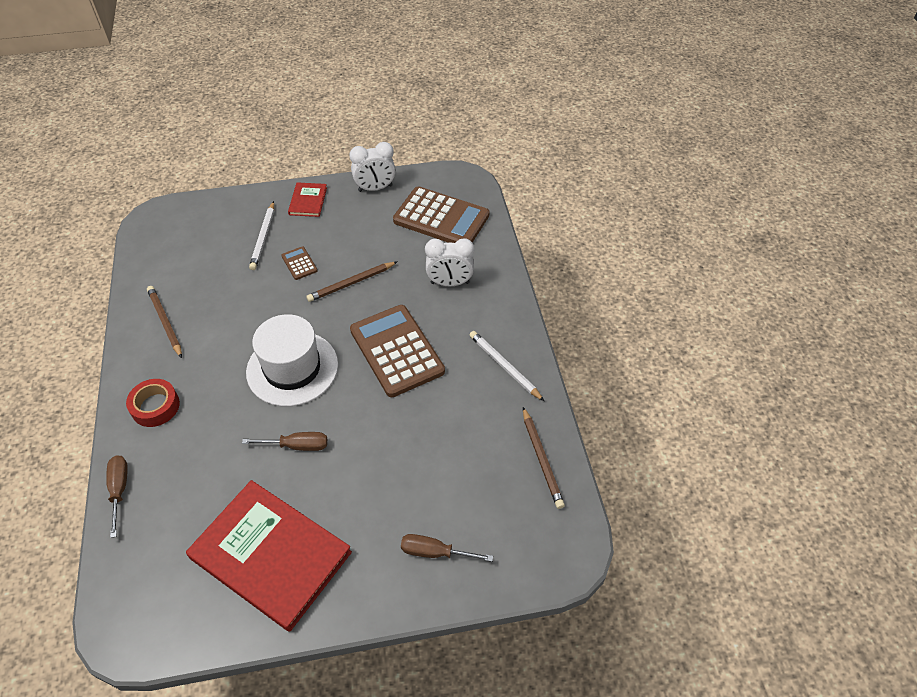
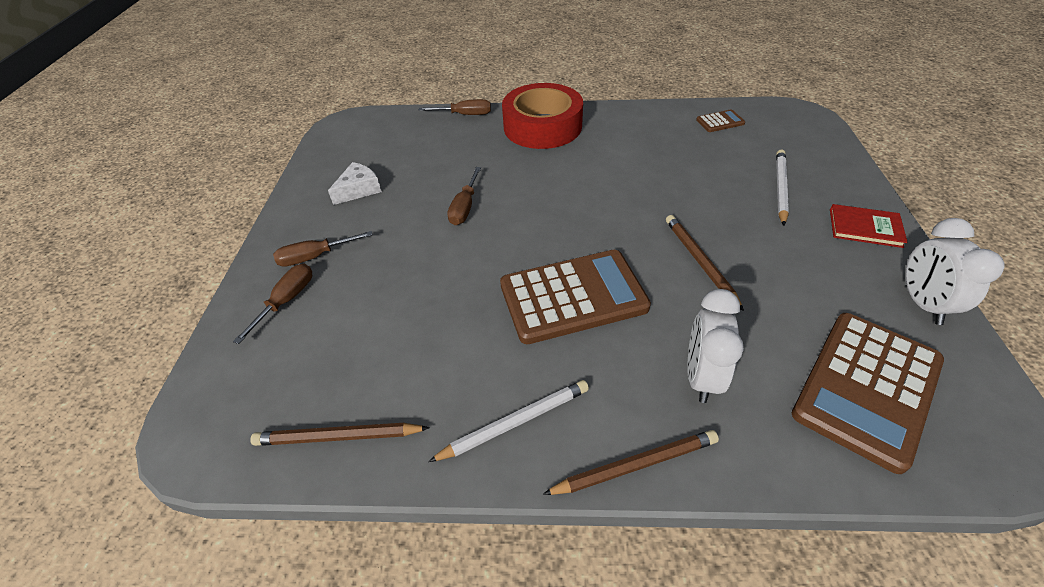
camera: 105 degrees right, 5 degrees down
(155, 406) = (542, 126): red tape -> red tape, size x1.81
(165, 322) = (644, 127): brown pencil -> brown pencil (635, 465)
(263, 237) = (780, 188): white pencil -> white pencil turned 90 degrees clockwise
(271, 555) = (359, 189): red book -> white cheese
(292, 368) = (566, 206): white hat -> none
(299, 263) = (735, 216): brown calculator -> brown calculator (720, 122)
(377, 553) = (315, 256): none -> brown screwdriver

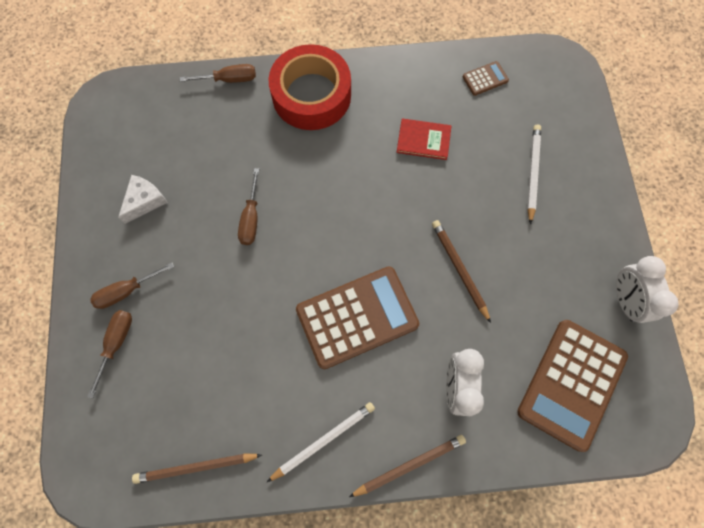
camera: 10 degrees left, 25 degrees up
(865, 228) = (596, 219): red book -> red book (423, 140)

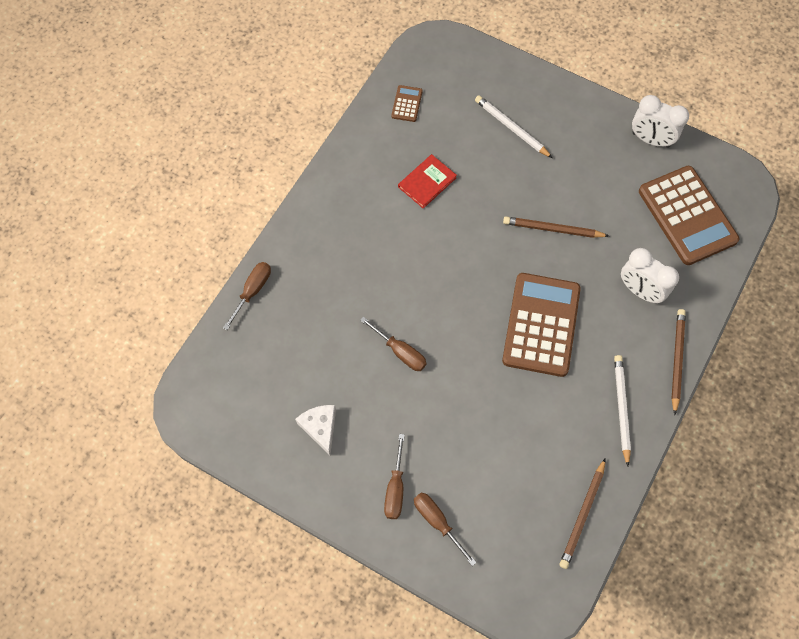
camera: 55 degrees left, 5 degrees down
(311, 95) = (320, 237): red tape -> none

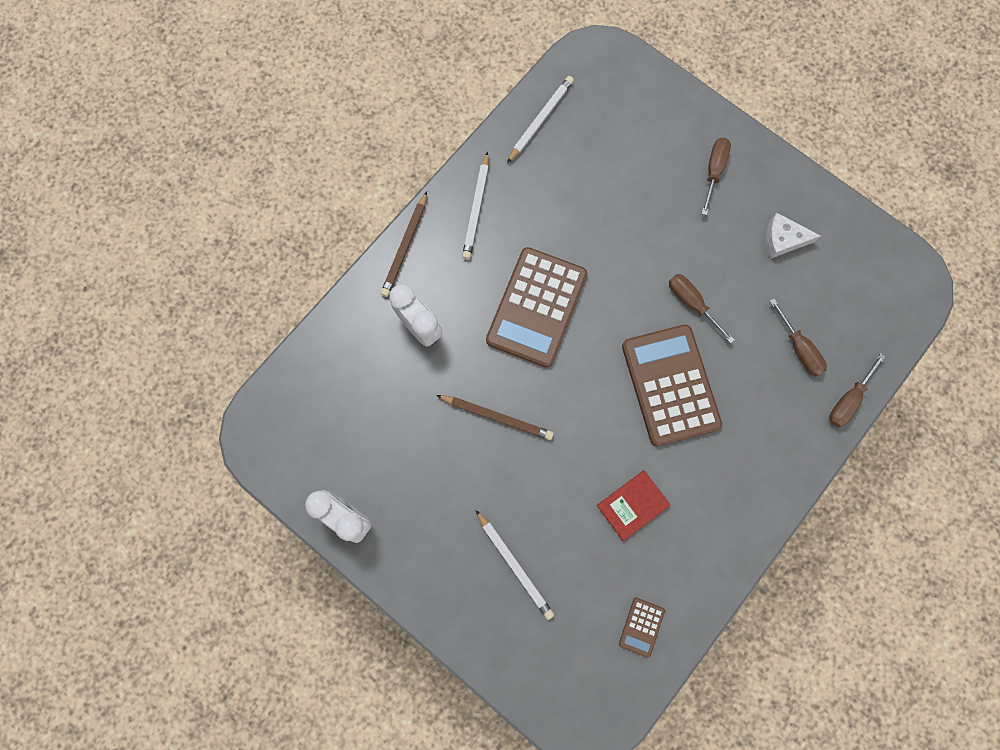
camera: 170 degrees left, 10 degrees up
(320, 427) = (782, 240): white cheese -> white cheese turned 105 degrees clockwise
(437, 522) = (677, 135): brown screwdriver -> brown screwdriver (798, 348)
(582, 515) = (540, 120): brown pencil -> white pencil
(687, 216) = (338, 407): brown calculator -> brown calculator (670, 385)

